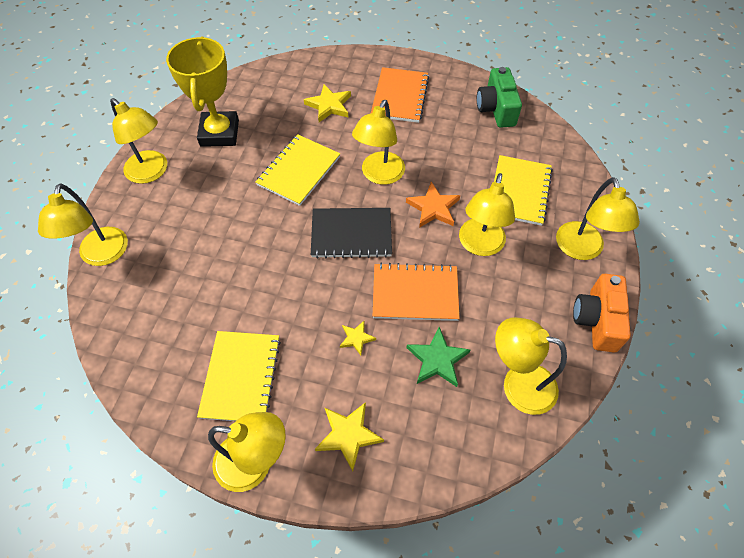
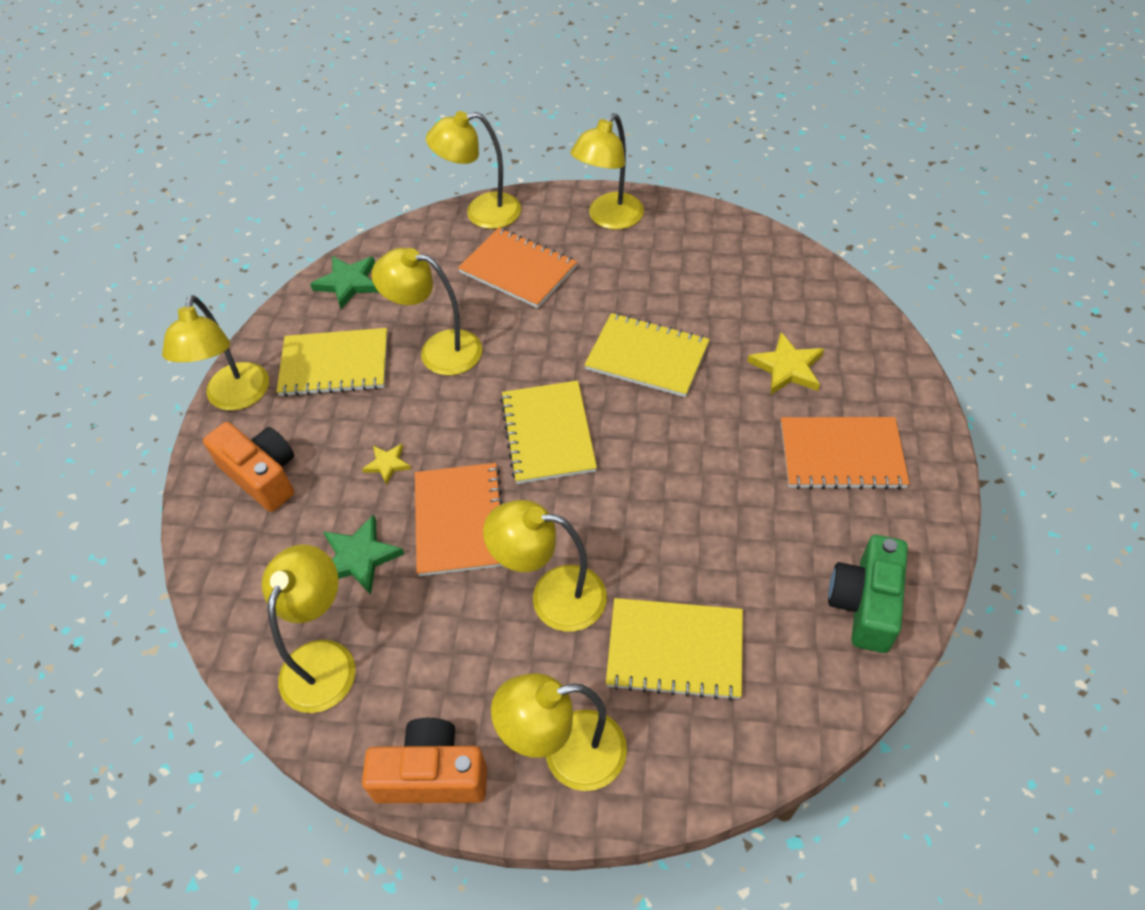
camera: 85 degrees right, 5 degrees down
(144, 365) = (348, 283): none -> green star
(182, 236) = (518, 270): none -> orange notebook
(219, 133) = (693, 262): yellow trophy -> none
(348, 435) = (262, 475): yellow star -> orange camera
(351, 234) = (548, 434): black notebook -> yellow notebook
(379, 175) = (662, 451): yellow lamp -> yellow lamp (438, 350)
(433, 208) = (614, 527): orange star -> none
(496, 109) = (865, 604): green camera -> green camera turned 60 degrees counterclockwise

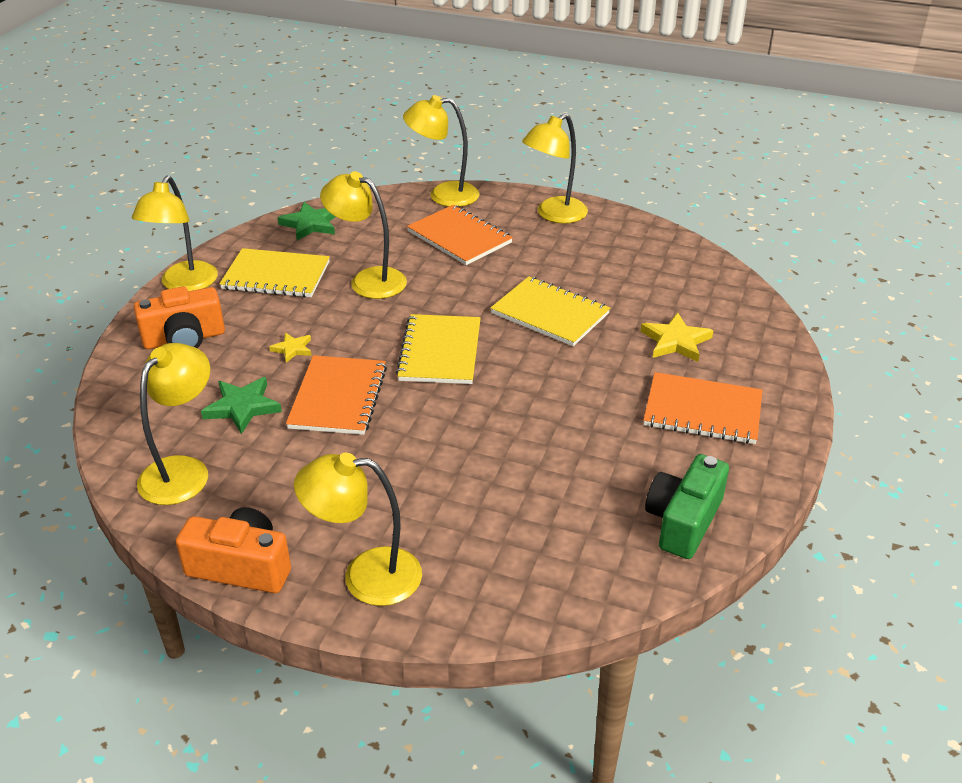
camera: 10 degrees right, 15 degrees down
(262, 475) = (184, 339): orange camera -> orange camera turned 105 degrees clockwise
(552, 596) = (398, 464): yellow lamp -> none
(675, 650) = (493, 521): yellow notebook -> none

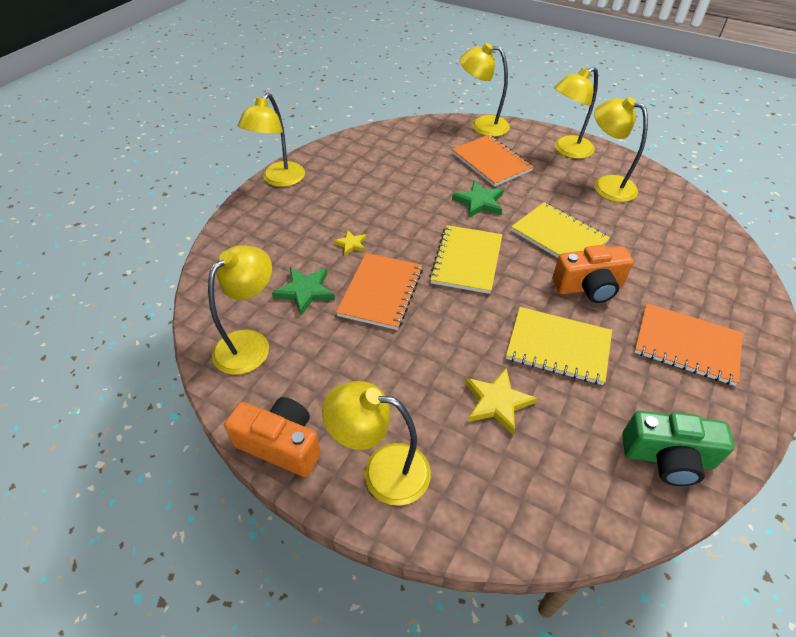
camera: 10 degrees right, 10 degrees up
(184, 339) = (271, 226): orange camera -> orange camera (589, 287)
(276, 276) = (347, 180): yellow notebook -> yellow notebook (558, 347)
(310, 224) = (379, 140): green star -> green star (479, 202)
(368, 280) = (416, 191): yellow lamp -> yellow lamp (606, 185)
(675, 341) = (664, 274): yellow star -> yellow star (497, 402)
(683, 521) = (667, 457): green camera -> green camera turned 120 degrees counterclockwise

